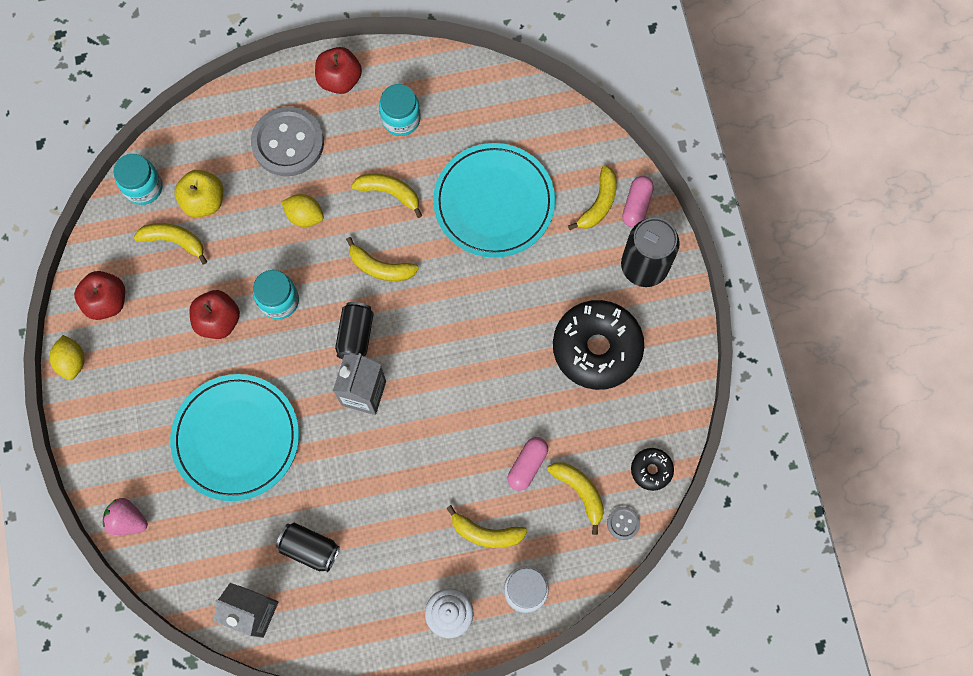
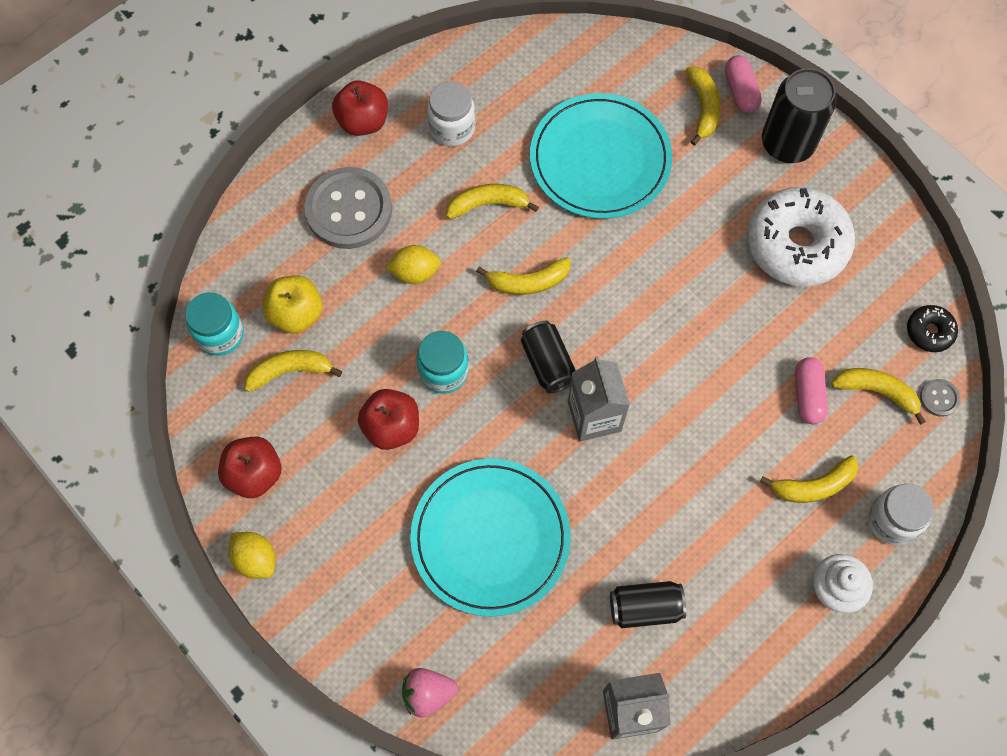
camera: 30 degrees left, 5 degrees down
(401, 119) = (452, 128): turquoise jar -> white jar
(597, 348) = (796, 244): black donut -> white donut

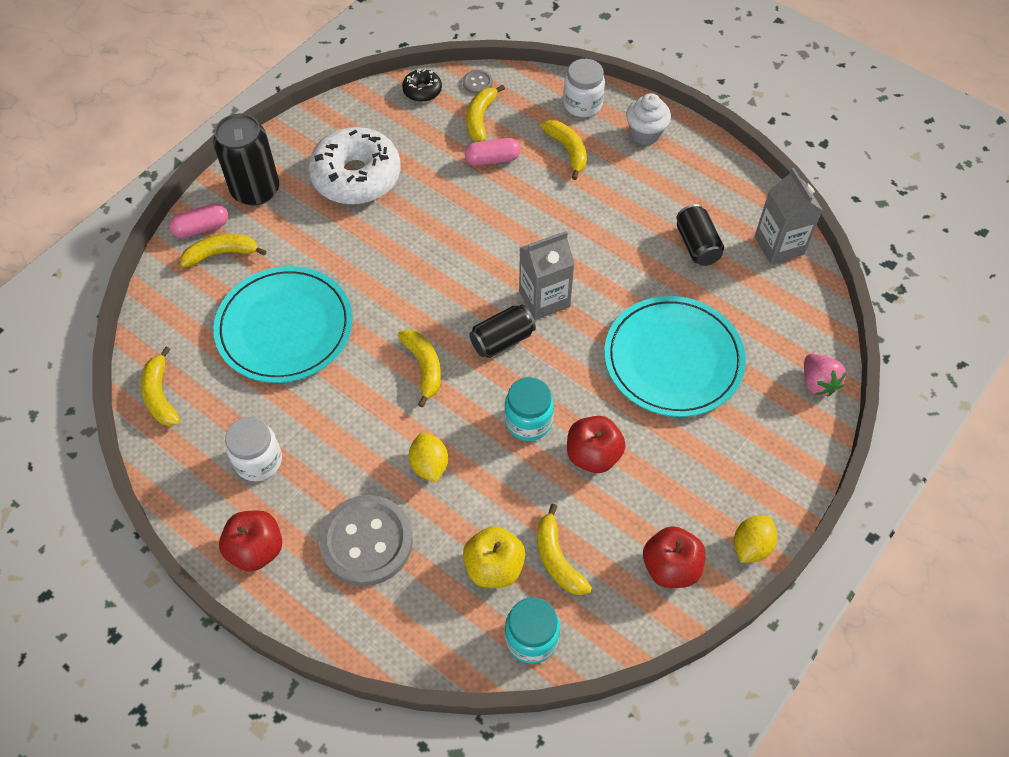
camera: 100 degrees left, 10 degrees down
(488, 204) = (344, 413): yellow banana -> yellow banana (160, 395)

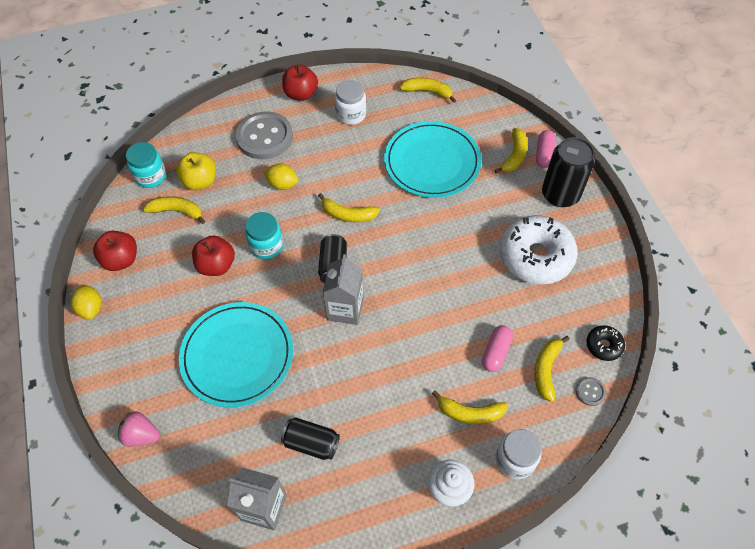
camera: 125 degrees right, 0 degrees up
(480, 118) = (546, 369): yellow banana -> yellow banana turned 120 degrees counterclockwise

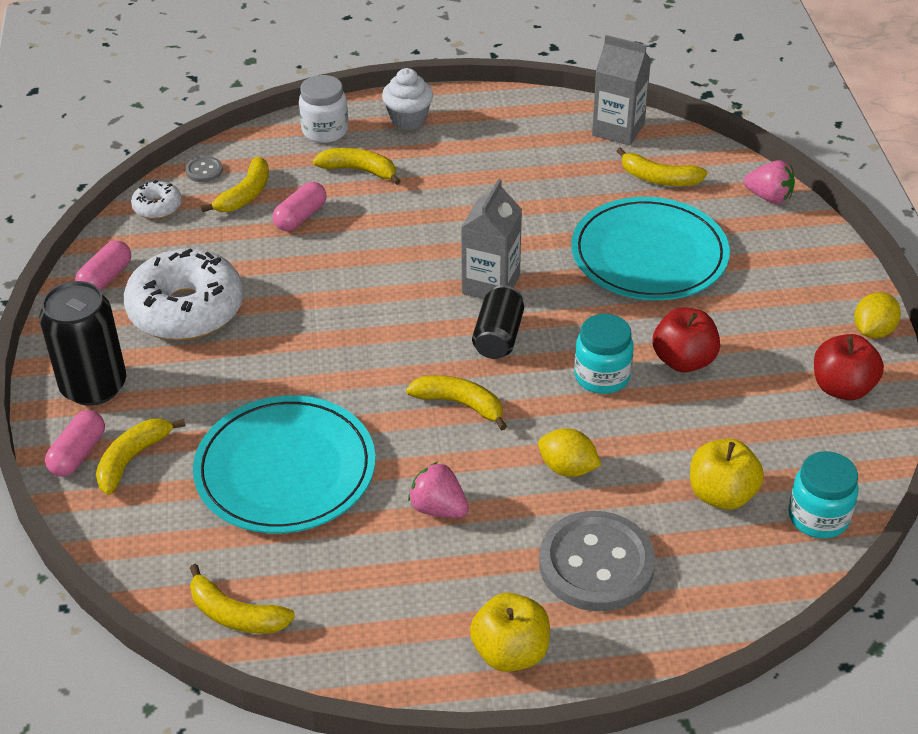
camera: 170 degrees left, 15 degrees down
(91, 308) = (873, 331): yellow lemon -> yellow lemon turned 45 degrees clockwise
(177, 211) = (758, 449): yellow banana -> yellow banana (659, 178)
(301, 94) = (510, 652): red apple -> yellow apple
(311, 443) = (558, 168): black can -> none
(347, 153) = (438, 508): none -> pink strawberry
(351, 115) = (412, 586): white jar -> none
(601, 273) = (106, 278): none -> pink capsule
(604, 345) = (157, 207): black donut -> white donut

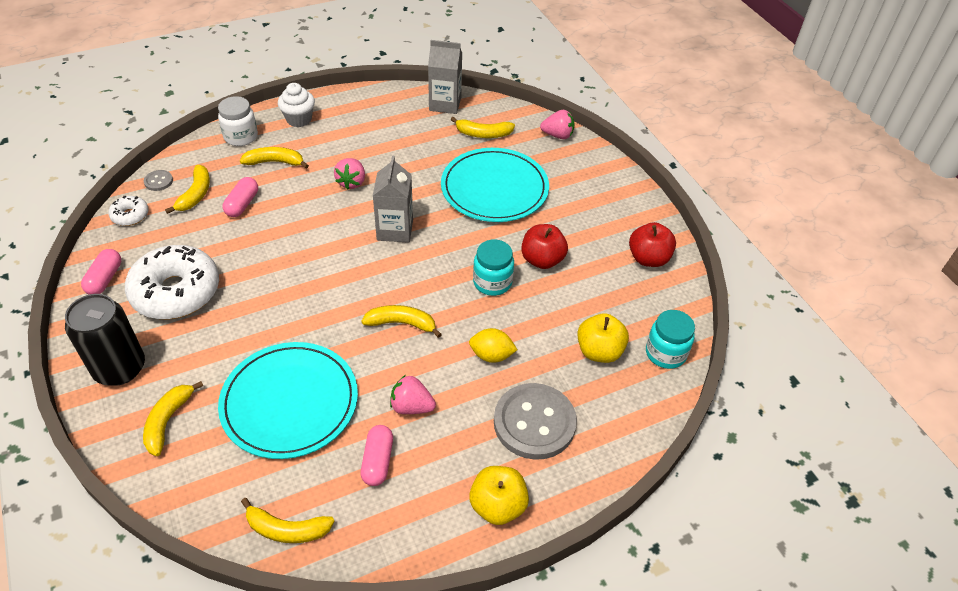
camera: 20 degrees left, 5 degrees up
(78, 454) = (122, 427): pink capsule -> pink capsule (377, 461)
(452, 213) = (351, 182): none -> pink strawberry
(498, 337) = (412, 268): black can -> none
(873, 331) = (653, 215): yellow lemon -> none

